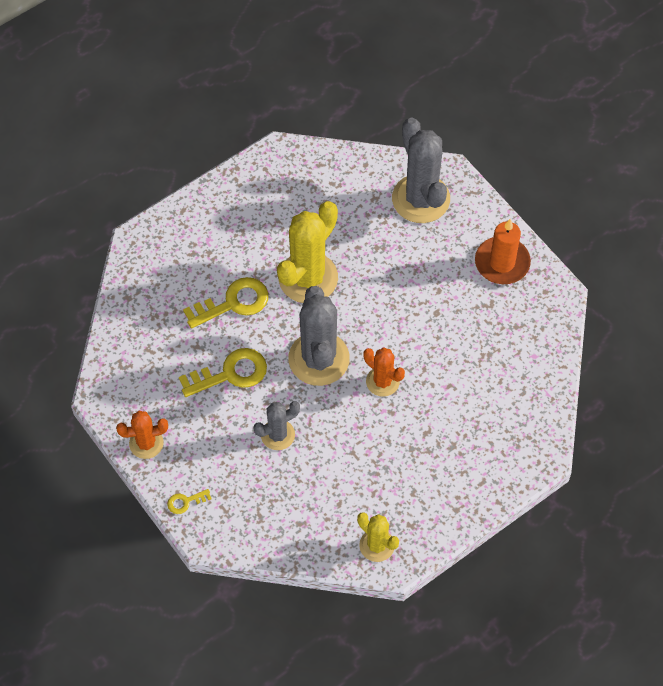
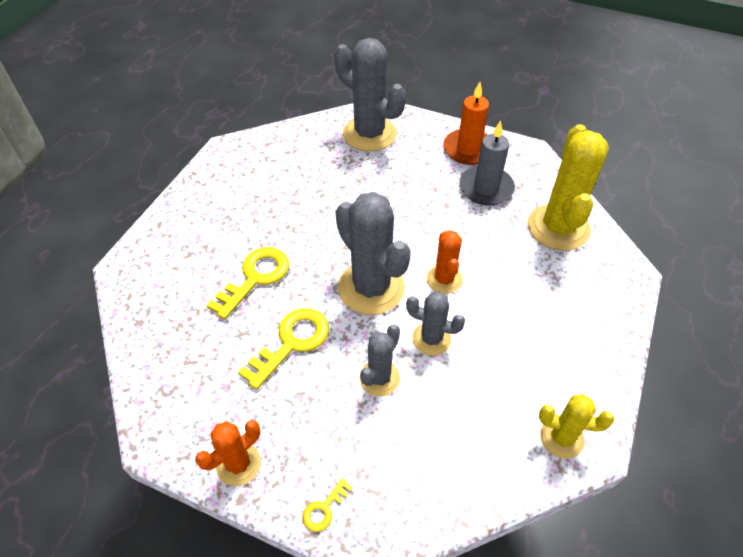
camera: 30 degrees left, 10 degrees down
(308, 278) = (314, 227): yellow cactus -> yellow cactus (558, 227)
(336, 425) = (431, 339): none -> grey cactus
(382, 381) = (444, 279): orange cactus -> orange cactus turned 75 degrees clockwise
(485, 313) = (486, 188): none -> grey candle

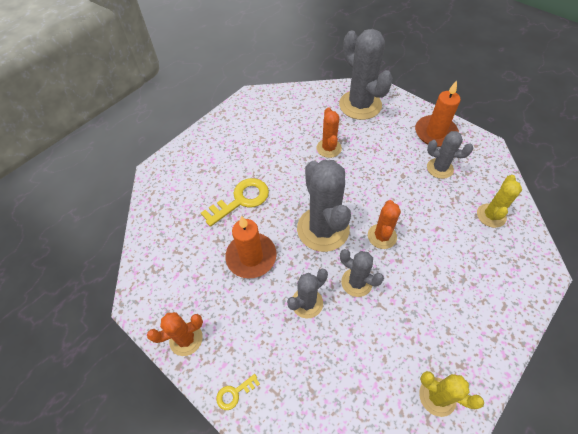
camera: 20 degrees right, 5 degrees up
(291, 343) = (251, 257): yellow key -> orange candle
(347, 192) = (329, 148): none -> orange cactus
(486, 188) = (440, 168): grey candle -> grey cactus
(558, 227) = (491, 215): yellow cactus -> yellow cactus, size x0.55

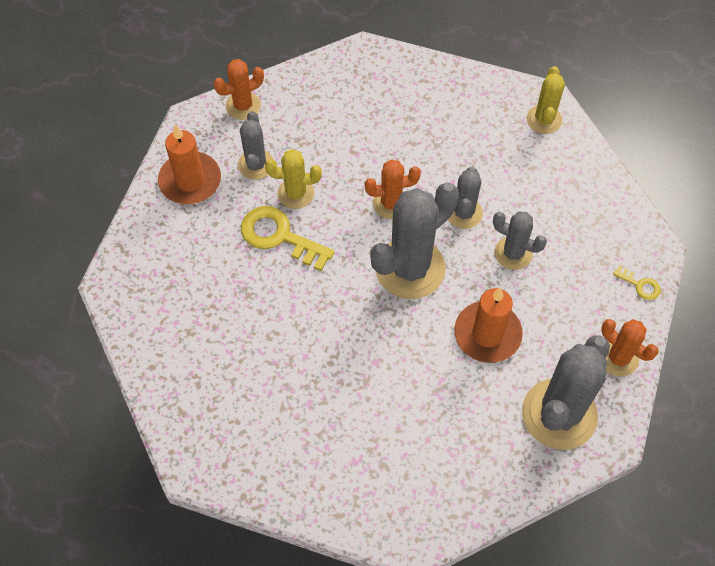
camera: 115 degrees left, 5 degrees up
(241, 200) = (410, 384): yellow key -> yellow key (279, 236)
(329, 148) = (270, 305): orange cactus -> orange cactus (243, 106)
(360, 105) = (162, 289): grey cactus -> grey cactus (559, 414)
(491, 215) = (311, 103): yellow cactus -> yellow cactus (296, 193)

